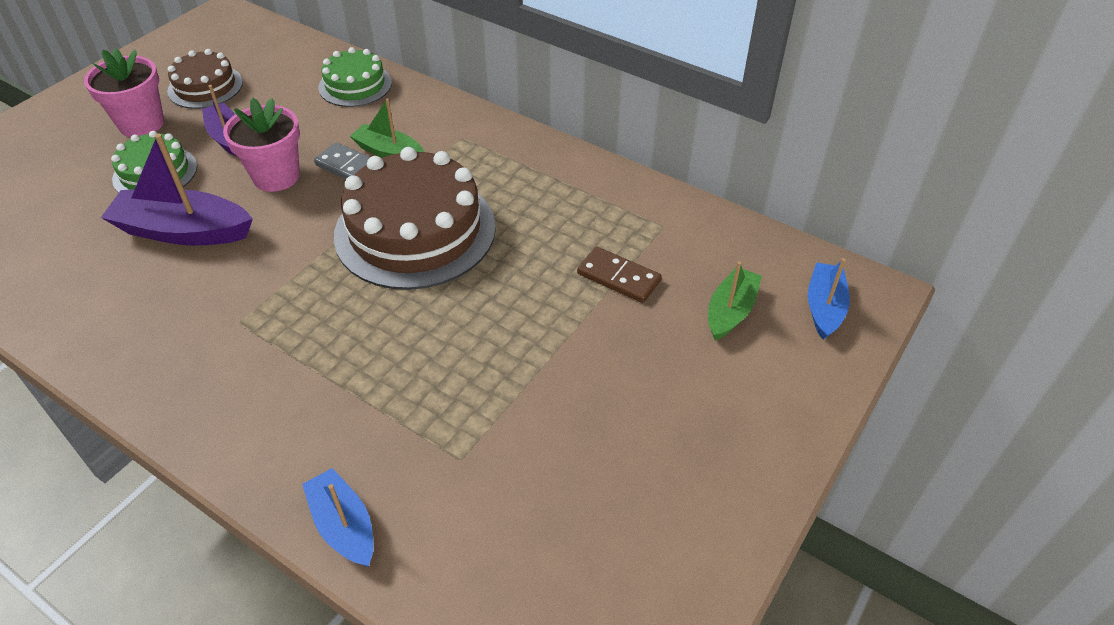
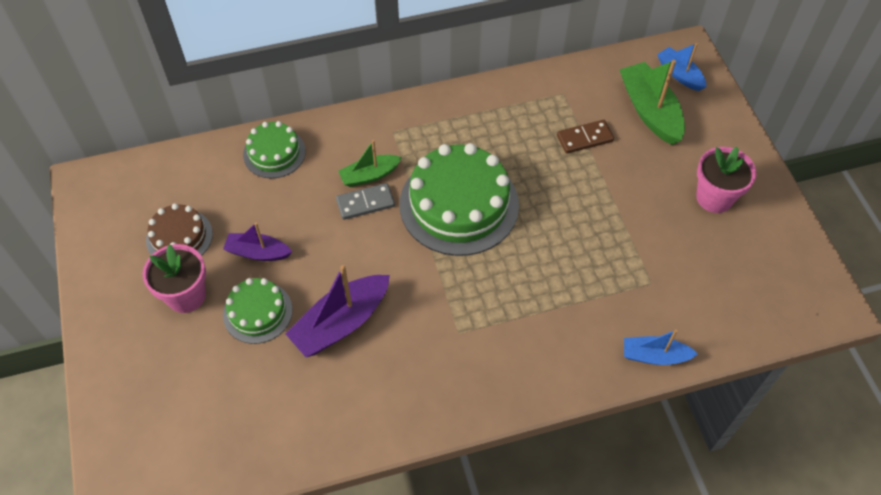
camera: 50 degrees left, 10 degrees up
(276, 176) = (333, 246): pink flower pot -> pink flower pot (714, 198)
(415, 230) = (459, 204): brown cake -> green cake
(730, 311) = (650, 111): green boat -> green boat, size x1.65

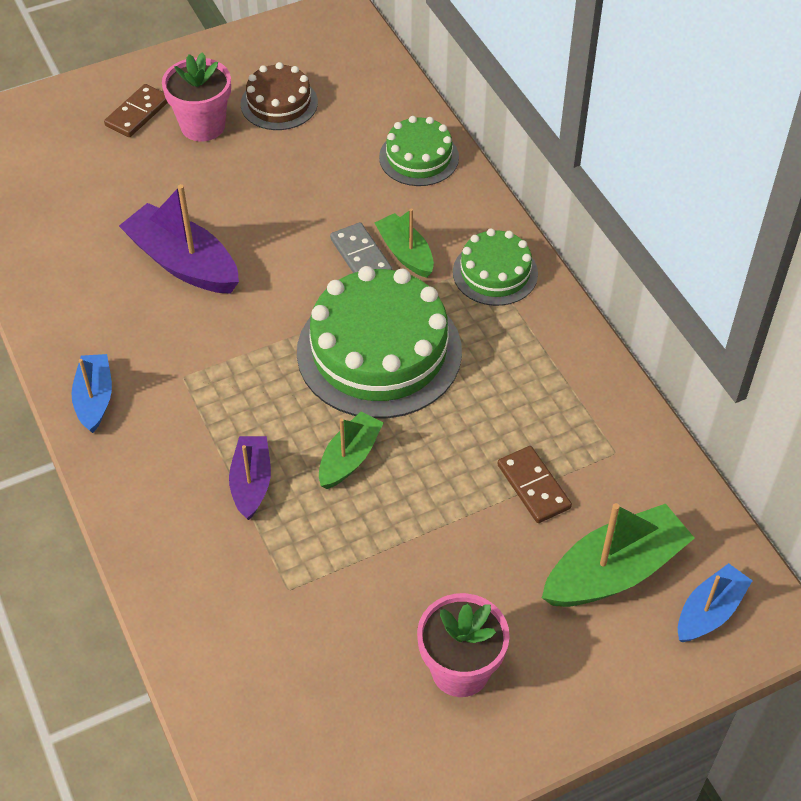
camera: 80 degrees right, 5 degrees down
(151, 345) = (138, 113): none -> brown domino
(257, 312) = (189, 188): green cake -> green cake (495, 273)
(258, 252) = (269, 172): purple boat -> purple boat (251, 483)
(549, 234) = (349, 458): none -> green boat
(654, 356) = (169, 598): blue boat -> blue boat (95, 399)

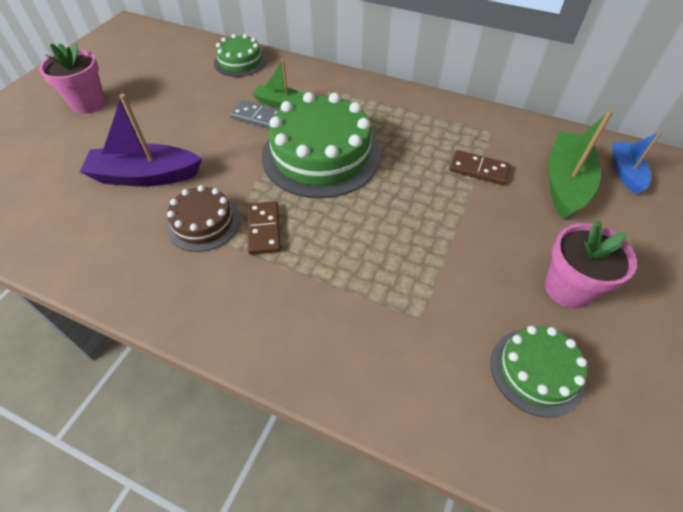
camera: 40 degrees left, 0 degrees up
(95, 399) = (157, 291): blue boat -> none
(138, 113) = (34, 117): brown domino -> brown domino (264, 229)
(251, 483) = (325, 270): purple boat -> none
(279, 103) = (129, 73): brown cake -> brown cake (203, 223)
(349, 458) = (368, 217): green boat -> none
(495, 273) = (339, 89): green cake -> green cake (536, 371)

